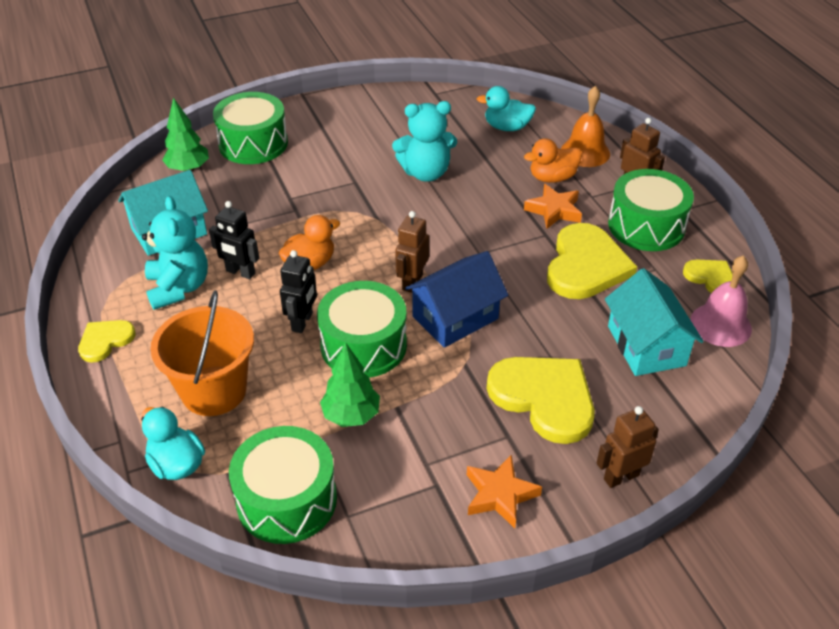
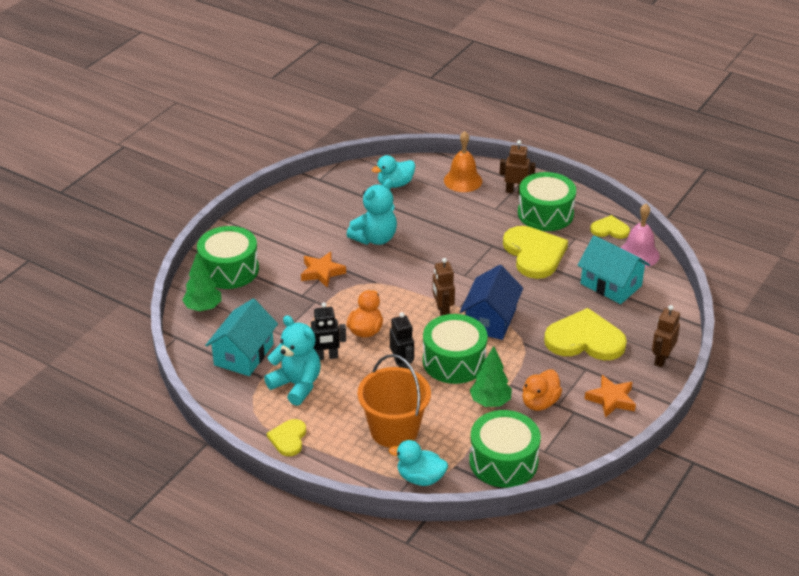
camera: 35 degrees left, 5 degrees down
(552, 178) = (459, 207): orange duck -> orange duck (539, 402)
(554, 210) = (482, 228): orange star -> orange star (322, 272)

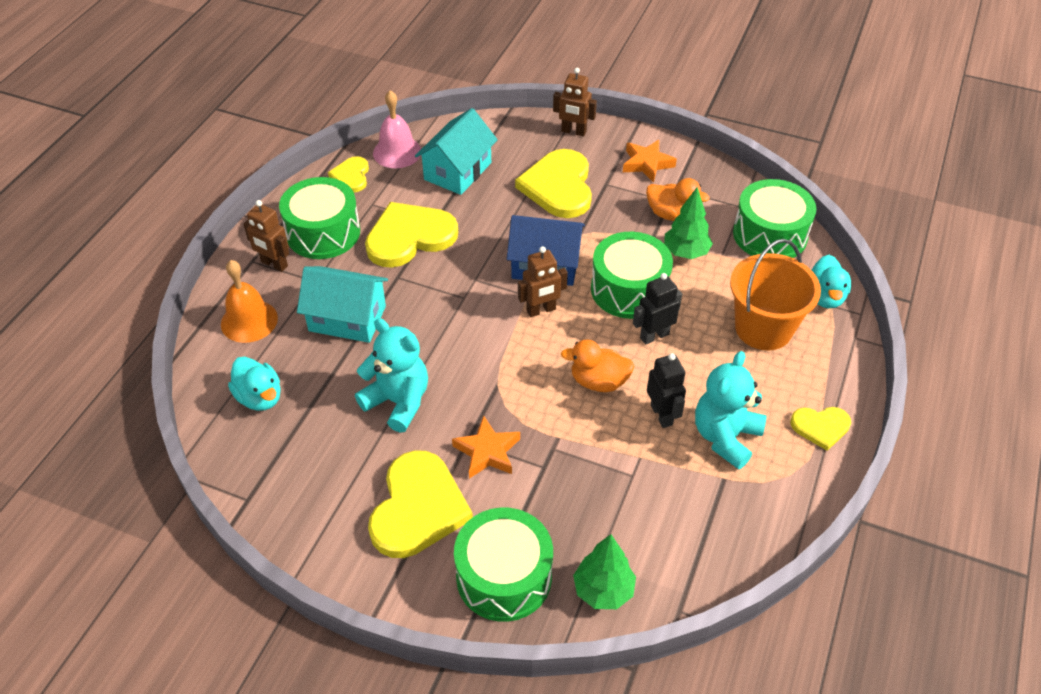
camera: 100 degrees left, 10 degrees up
(243, 354) = (688, 511): turquoise house -> turquoise house (347, 318)
(290, 241) = (418, 508): none -> yellow heart
(515, 191) = (274, 264): brown robot -> brown robot turned 60 degrees counterclockwise

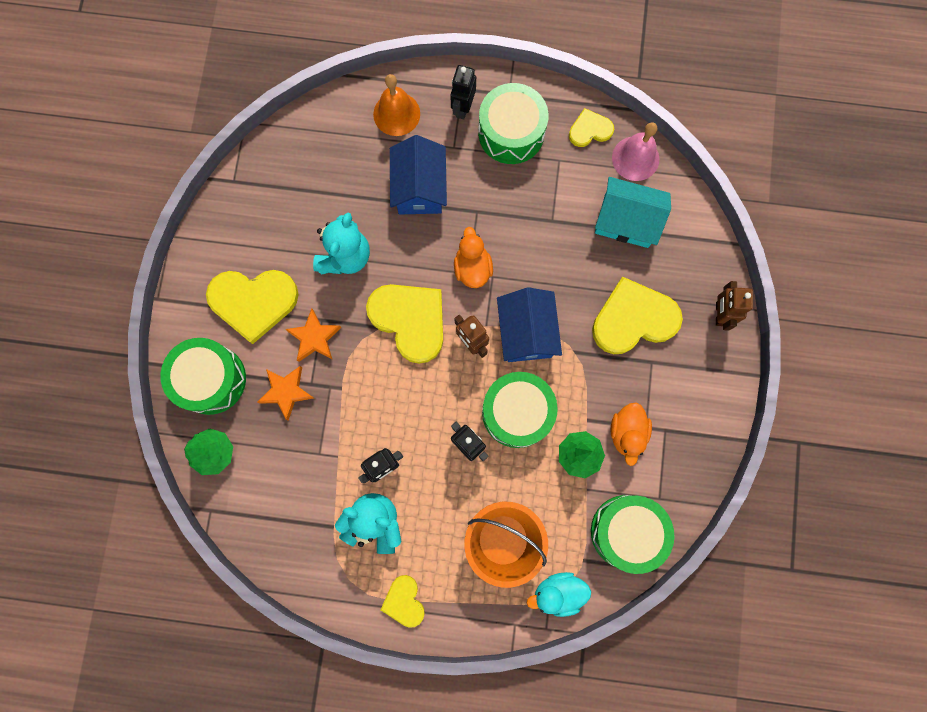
camera: 75 degrees right, 30 degrees up
(260, 397) = (324, 153): turquoise duck -> none
(274, 264) = (463, 108): brown robot -> black robot
(347, 318) = (419, 188): turquoise house -> blue house
(409, 237) = (527, 206): yellow heart -> yellow heart (410, 320)
(598, 381) = (405, 408): orange duck -> orange duck (472, 268)
(647, 164) = (693, 396): orange star -> orange star (286, 392)

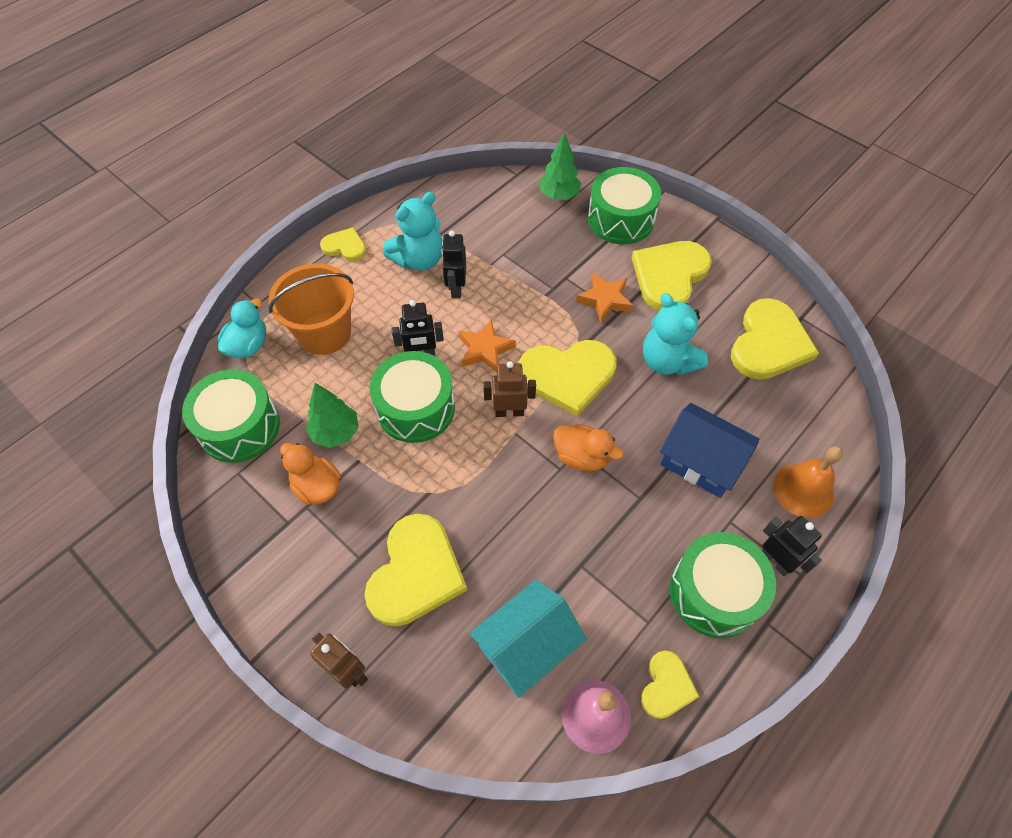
camera: 125 degrees right, 20 degrees down
(277, 192) = (769, 343): none -> yellow heart
(286, 392) = (572, 259): orange star -> orange star (485, 349)
(526, 332) = (482, 463): blue house -> none

